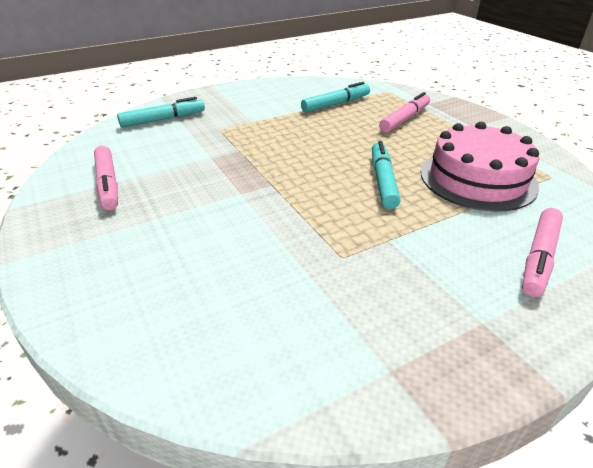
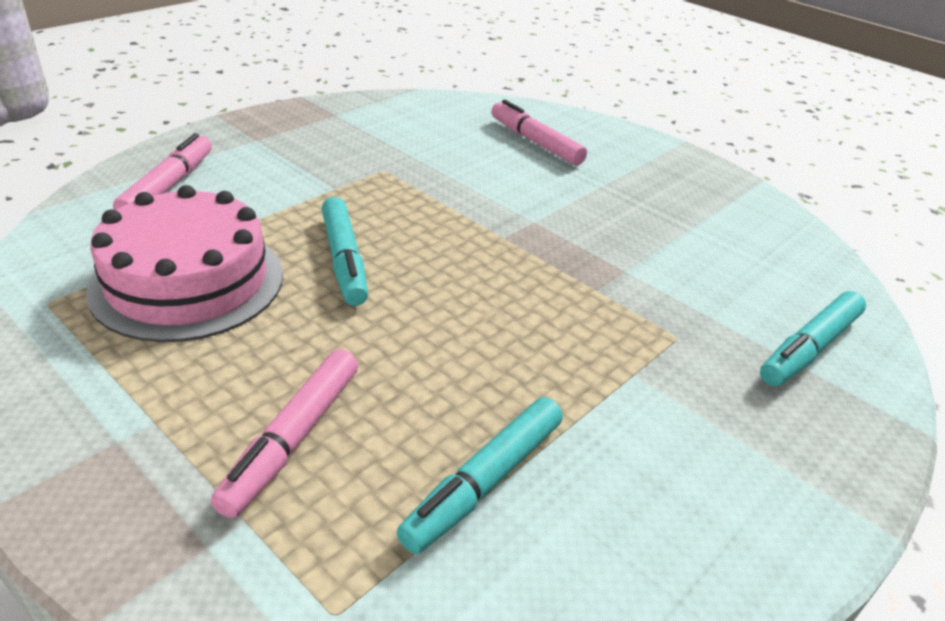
camera: 160 degrees right, 0 degrees up
(108, 184) = (707, 214): pink marker -> pink marker (535, 142)

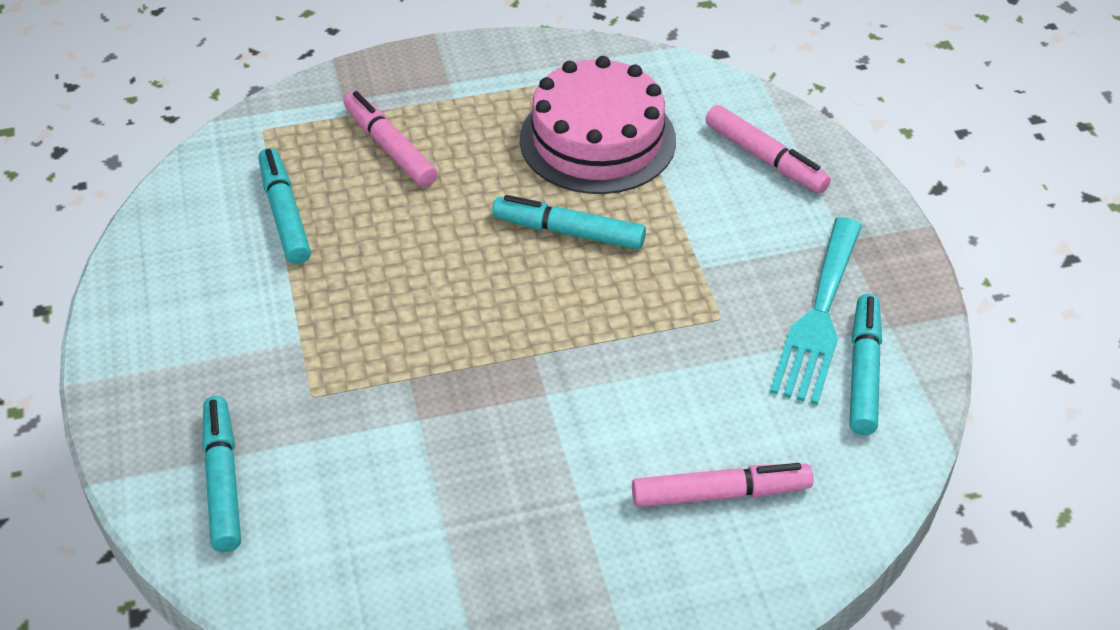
camera: 125 degrees right, 10 degrees up
(348, 136) = (819, 317): none -> turquoise fork
(386, 116) = (864, 372): none -> turquoise marker

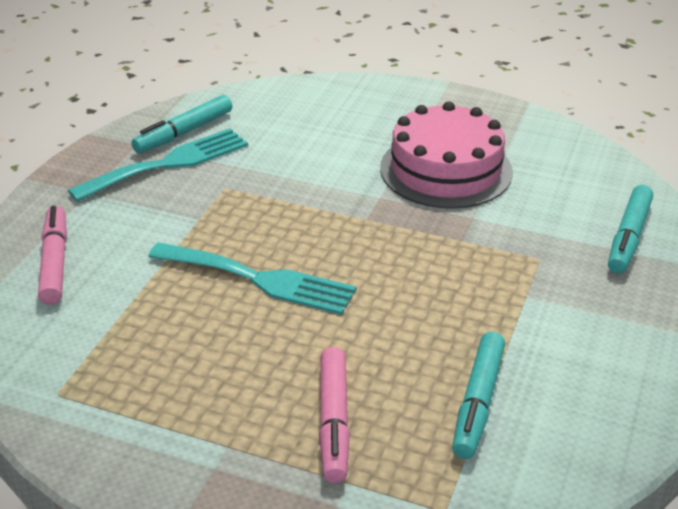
camera: 145 degrees left, 10 degrees down
(568, 232) = (259, 279): turquoise marker -> turquoise fork
(597, 139) = (153, 338): pink cake -> pink cake (446, 170)
(720, 494) = (331, 120): pink marker -> none

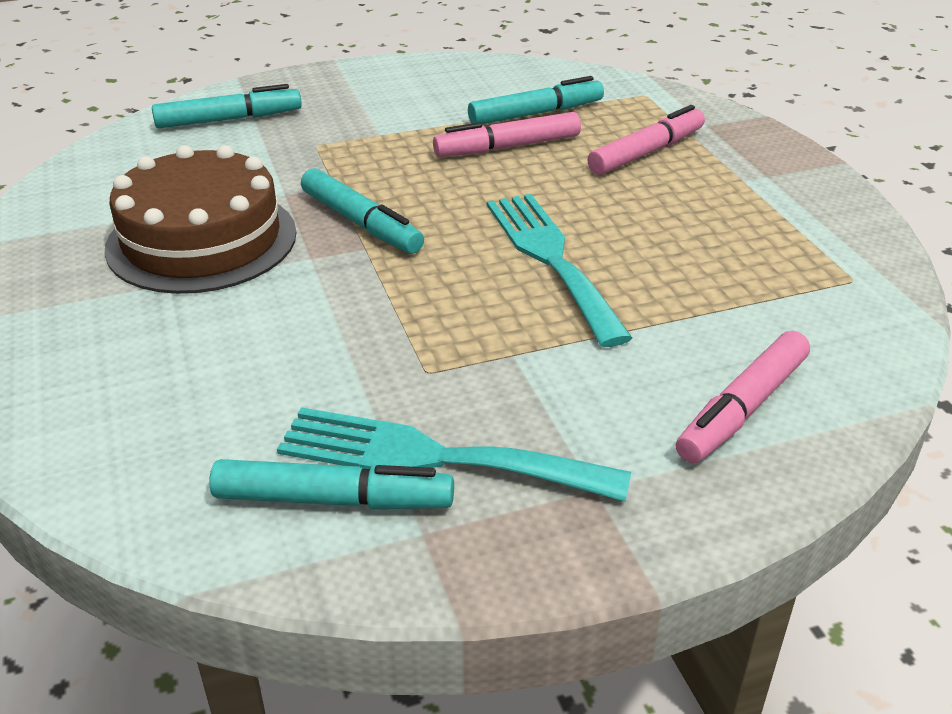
camera: 130 degrees left, 0 degrees up
(396, 229) = (361, 223): none -> turquoise marker
(432, 348) = (507, 147): none -> pink marker
(446, 170) = (202, 240): pink cake -> brown cake

